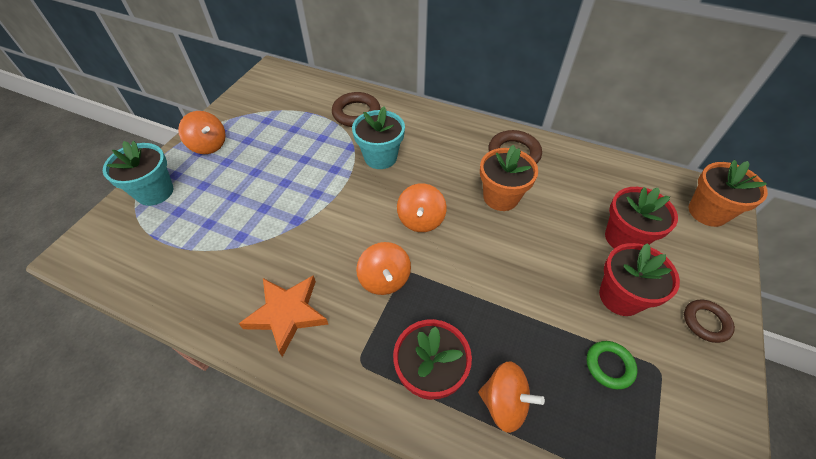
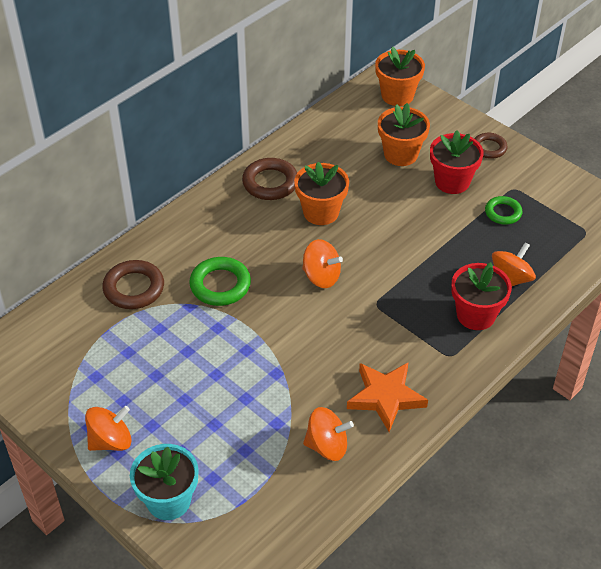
camera: 70 degrees left, 5 degrees down
(380, 157) = (220, 285): turquoise flower pot -> green ring
(384, 279) = (377, 320): orange spinning top -> orange spinning top (327, 446)
(624, 238) = (401, 154): red flower pot -> orange flower pot

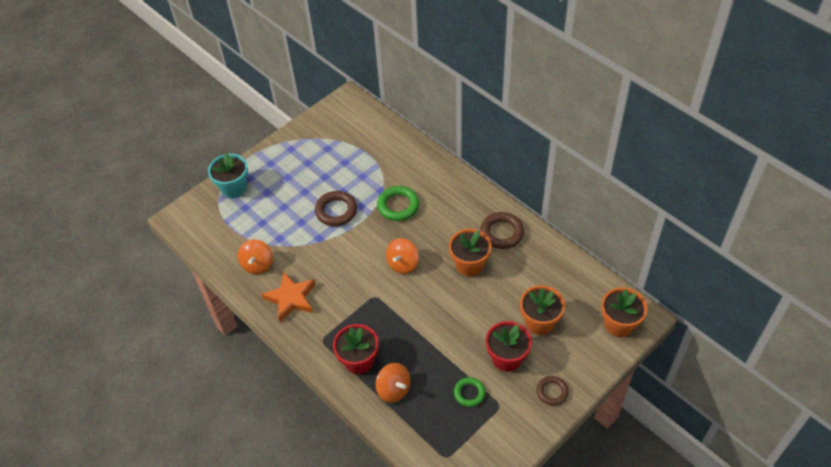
camera: 95 degrees right, 5 degrees up
(111, 441) = (279, 159): orange spinning top -> none
(134, 288) = (398, 161): brown ring -> brown ring (336, 211)

